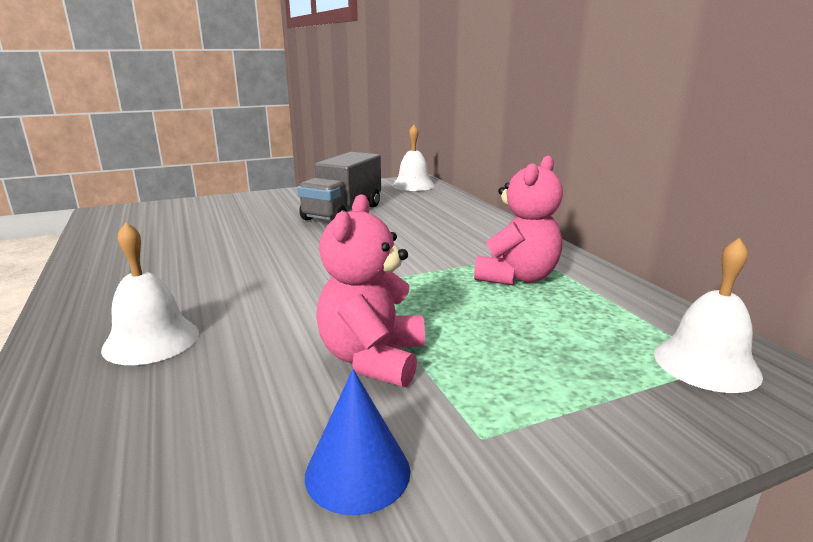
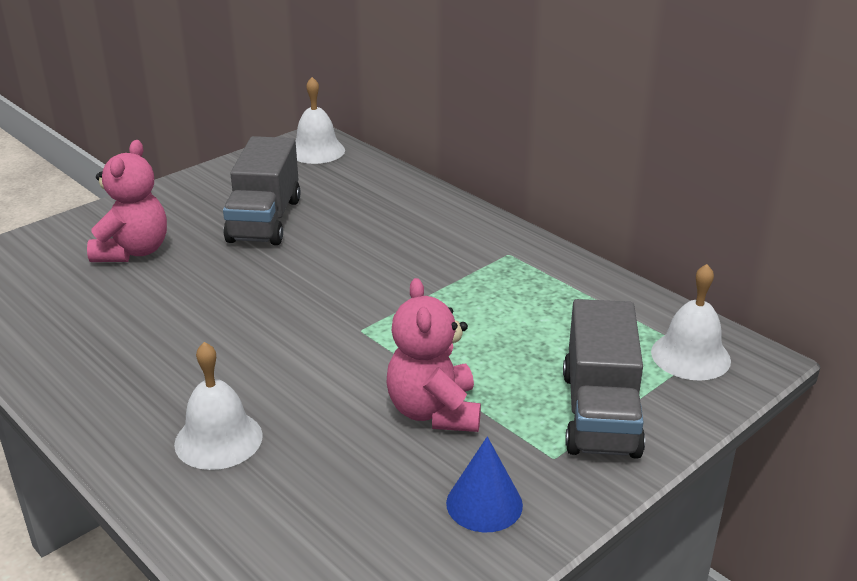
camera: 20 degrees left, 10 degrees up
(517, 277) = (510, 290): pink teddy bear -> pink teddy bear (133, 251)
(566, 400) = (600, 413): none -> grey truck

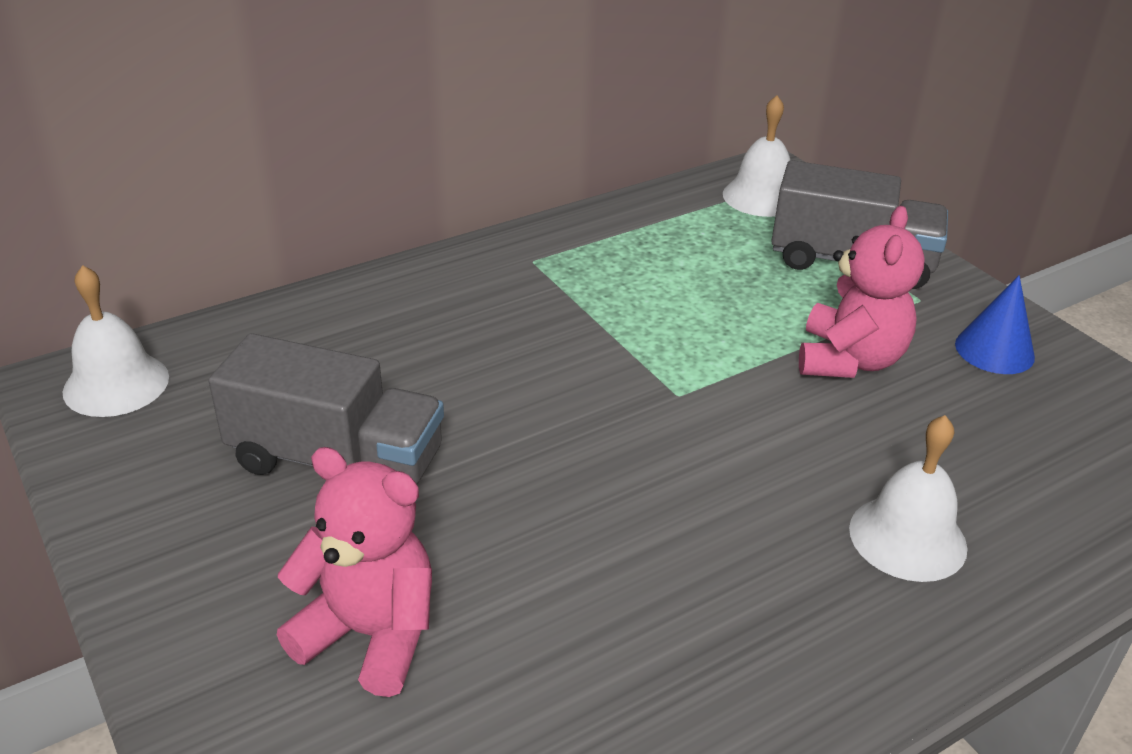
camera: 80 degrees left, 5 degrees up
(434, 411) = (849, 360): pink teddy bear -> pink teddy bear turned 75 degrees counterclockwise

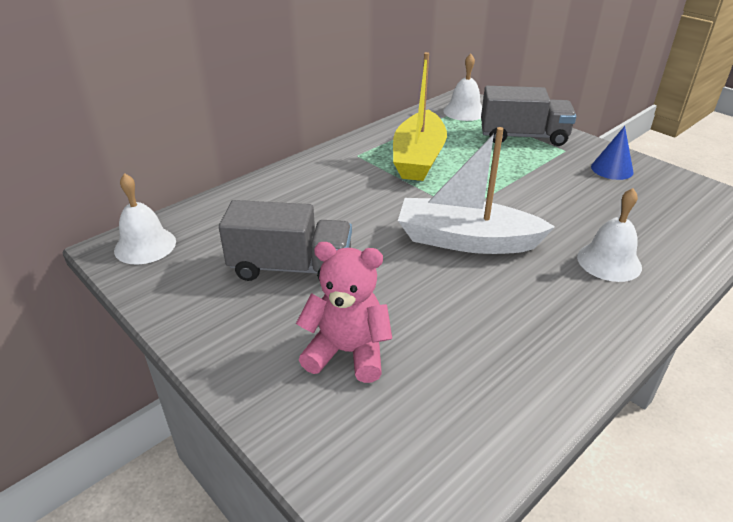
camera: 10 degrees left, 0 degrees up
(639, 280) = (418, 158): none -> yellow boat
(660, 455) = (466, 240): none -> white boat
(849, 360) = (542, 182): pink teddy bear -> none

